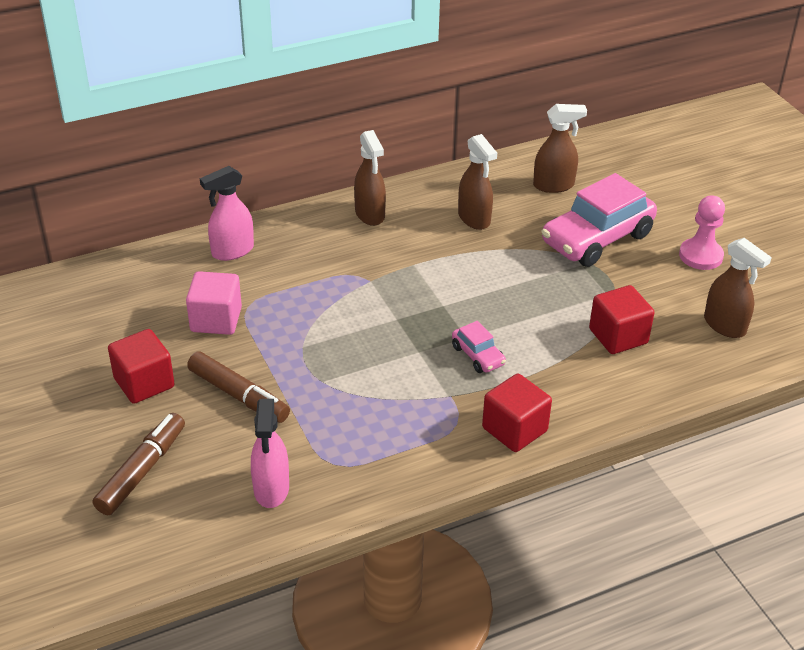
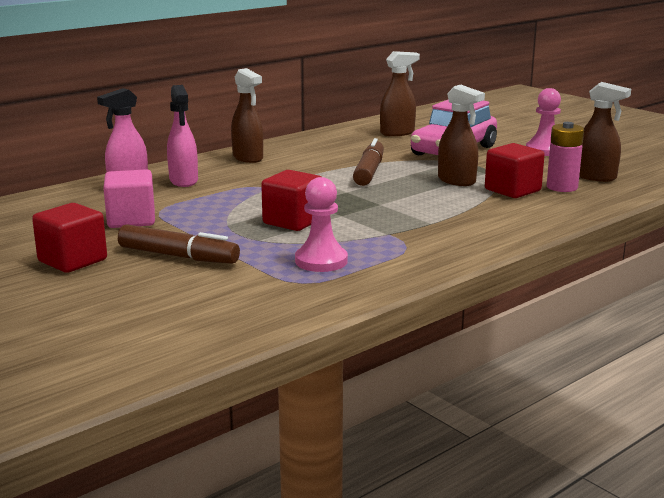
camera: 15 degrees left, 20 degrees down
(142, 471) = (96, 311): brown marker -> brown marker (369, 171)
(271, 489) = (246, 304): pink spray bottle -> pink spray bottle (184, 181)
(365, 432) = (321, 261): none -> pink pawn
(474, 219) = (342, 152): brown spray bottle -> brown spray bottle (457, 181)
(478, 355) = (398, 211): pink car -> none
(514, 429) = (463, 243): red cube -> red cube (293, 221)
(675, 340) = (562, 187): none -> pink battery

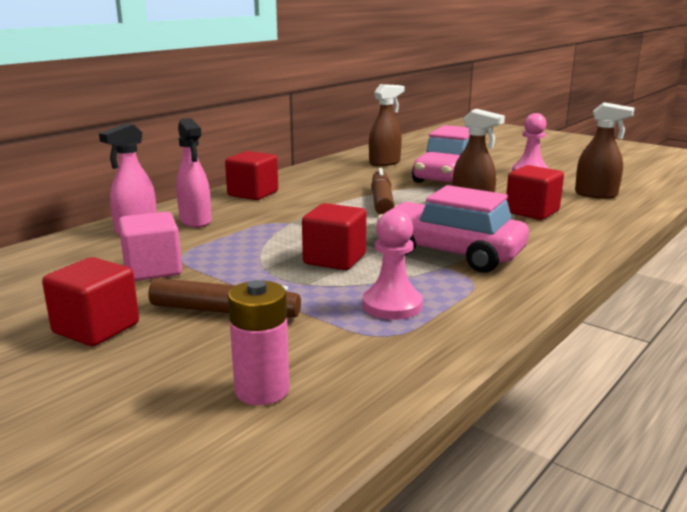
camera: 10 degrees left, 0 degrees up
(248, 158) = (253, 194): brown spray bottle -> red cube
(402, 223) = (450, 253): none -> pink car
(562, 187) = (575, 206): pink battery -> pink battery (262, 390)

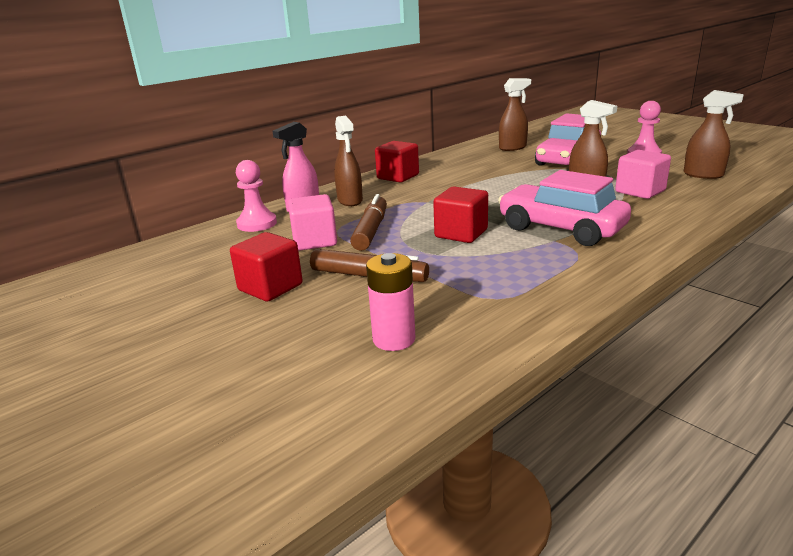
camera: 10 degrees right, 5 degrees up
(195, 221) = (350, 201): pink spray bottle -> brown spray bottle
(382, 201) = (506, 182): brown marker -> brown marker (371, 231)
(392, 305) = (505, 273): pink pawn -> pink pawn (257, 224)
(532, 212) = (640, 191): red cube -> pink cube

